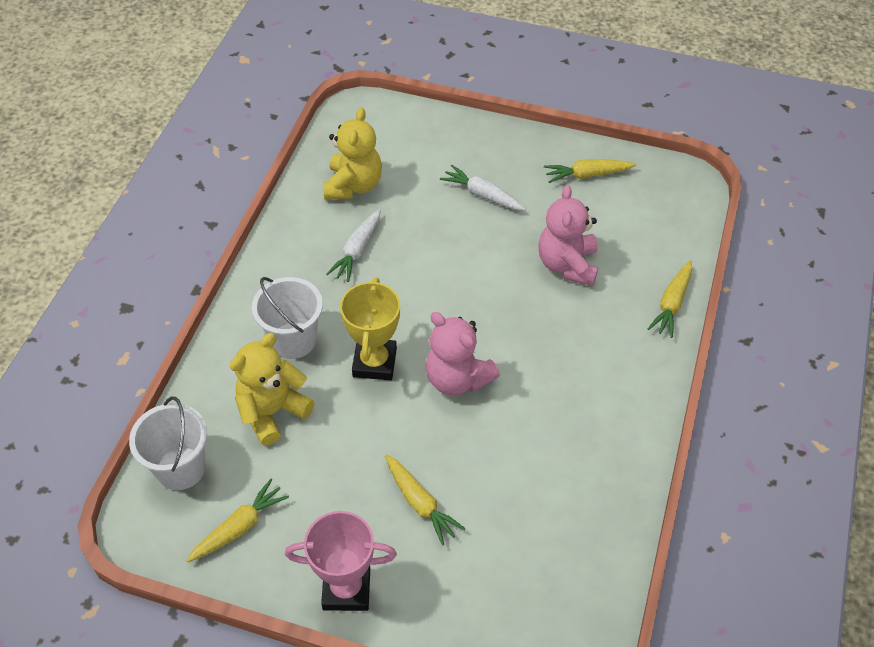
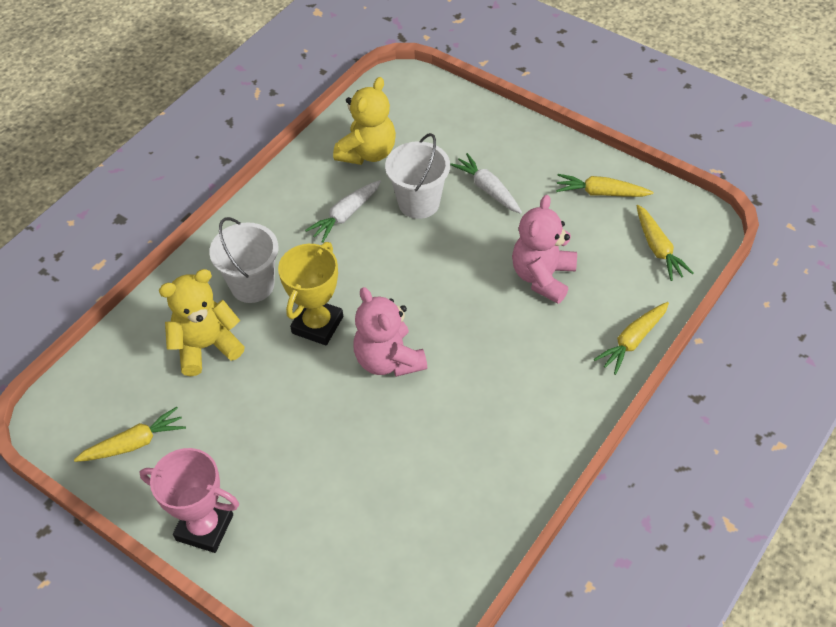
camera: 20 degrees right, 0 degrees up
(180, 468) = (105, 376): white bucket -> white bucket (419, 203)
(420, 503) = (304, 468): yellow carrot -> yellow carrot (658, 249)

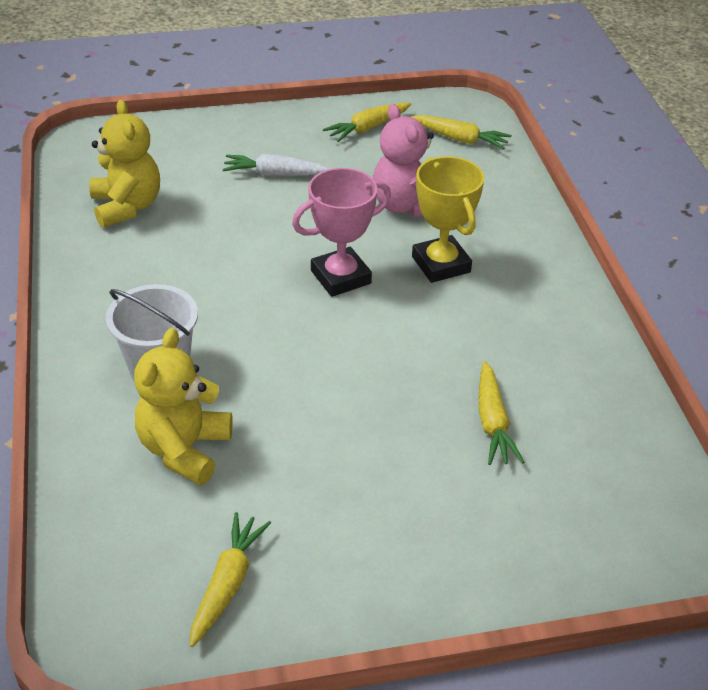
camera: 50 degrees left, 10 degrees down
(204, 527) = (402, 591): pink trophy -> pink trophy (340, 277)
(317, 325) = (270, 358): yellow trophy -> yellow trophy (441, 264)
(345, 215) = (174, 263): white carrot -> none
(388, 360) = (371, 340): pink teddy bear -> none
(419, 203) = (229, 216): white bucket -> none
(632, 341) = (529, 205): yellow carrot -> yellow carrot (492, 422)

